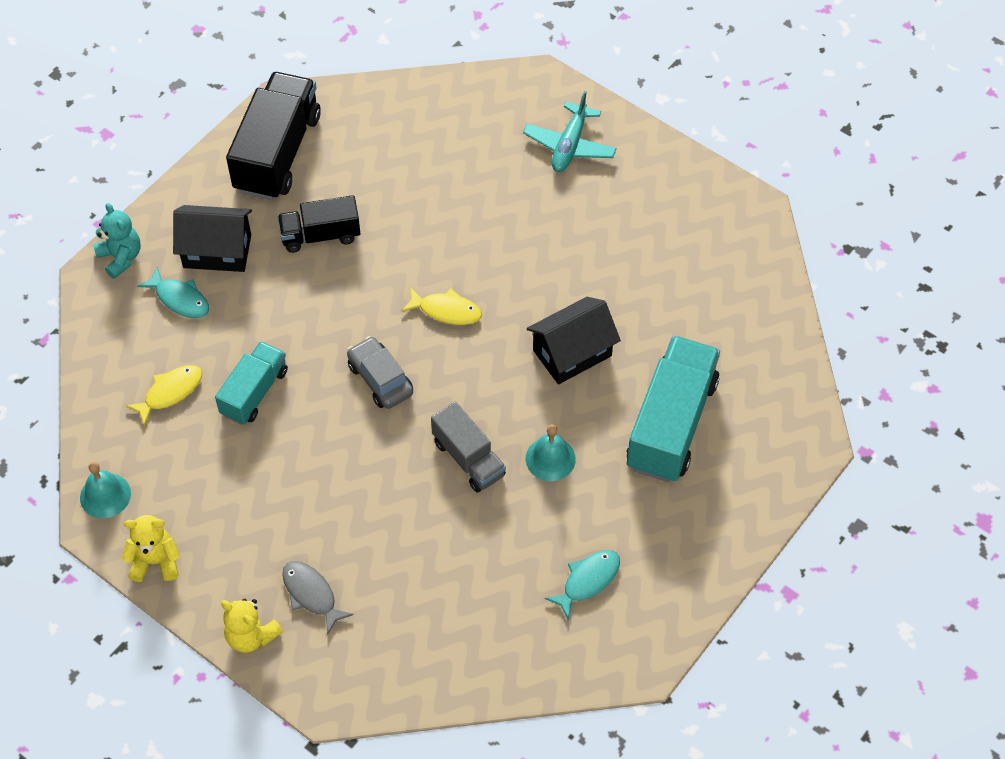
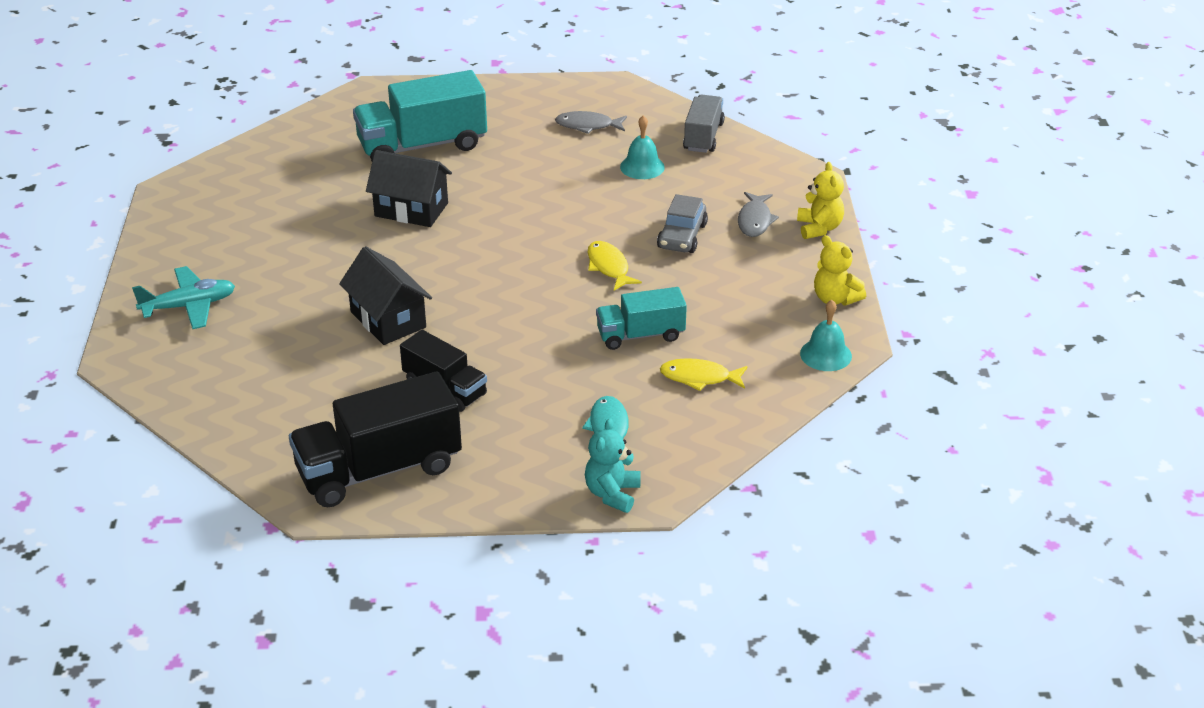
camera: 130 degrees left, 20 degrees down
(217, 251) = (533, 438): black house -> black house (388, 319)
(380, 379) = (547, 282): grey car -> grey car (682, 236)
(446, 311) = (443, 283): yellow fish -> yellow fish (609, 267)
(468, 458) = (561, 210): grey truck -> grey truck (703, 137)
(550, 458) = (515, 178): turquoise bell -> turquoise bell (642, 167)
(588, 580) = (587, 126): turquoise fish -> grey fish

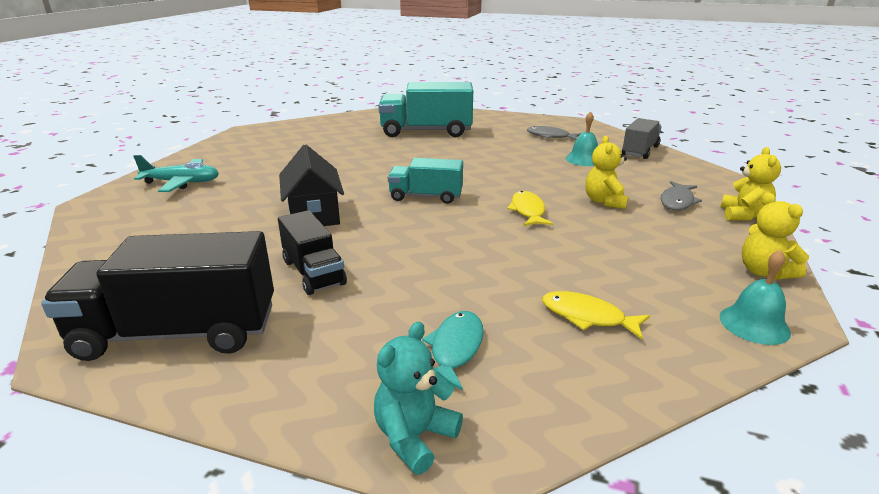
camera: 20 degrees right, 10 degrees down
(411, 209) = (392, 158): black house -> none
(640, 335) = (535, 265): turquoise truck -> turquoise truck (426, 197)
(682, 236) = (604, 202): grey car -> yellow teddy bear

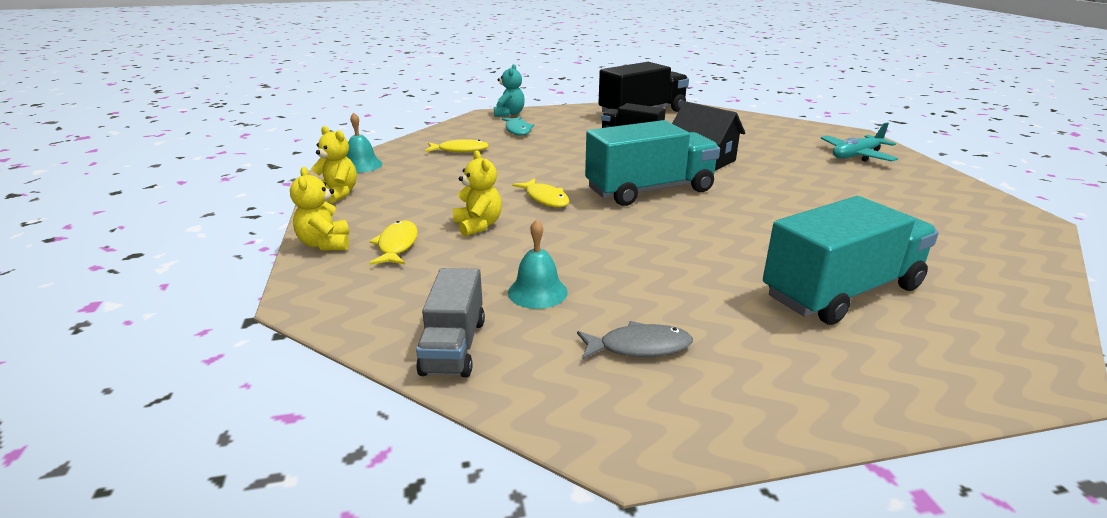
camera: 150 degrees right, 0 degrees up
(426, 197) = (649, 190): turquoise truck -> turquoise truck, size x1.70
(677, 201) = (397, 245): grey fish -> yellow fish

